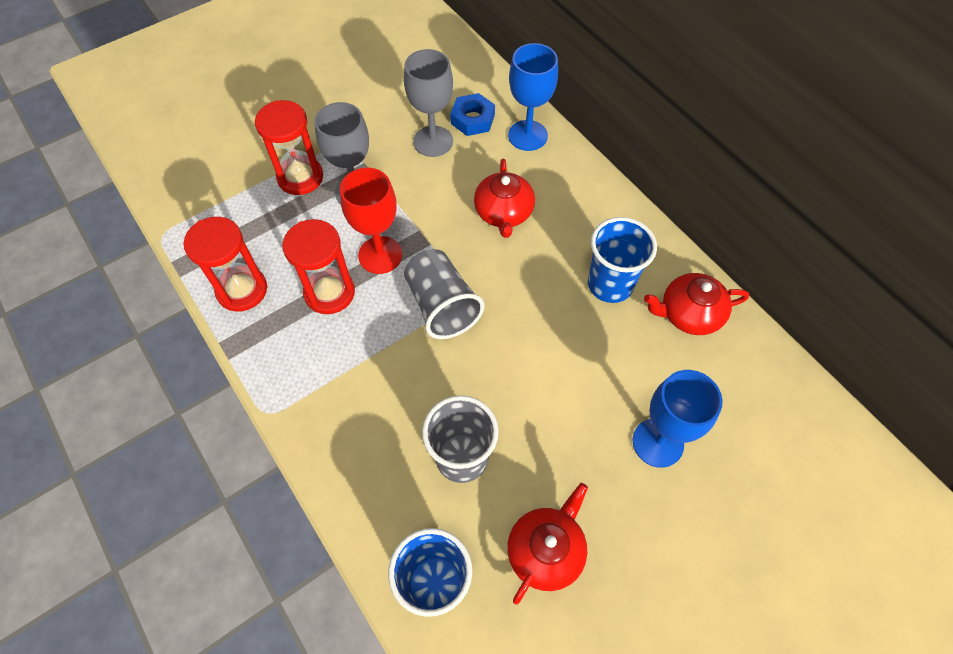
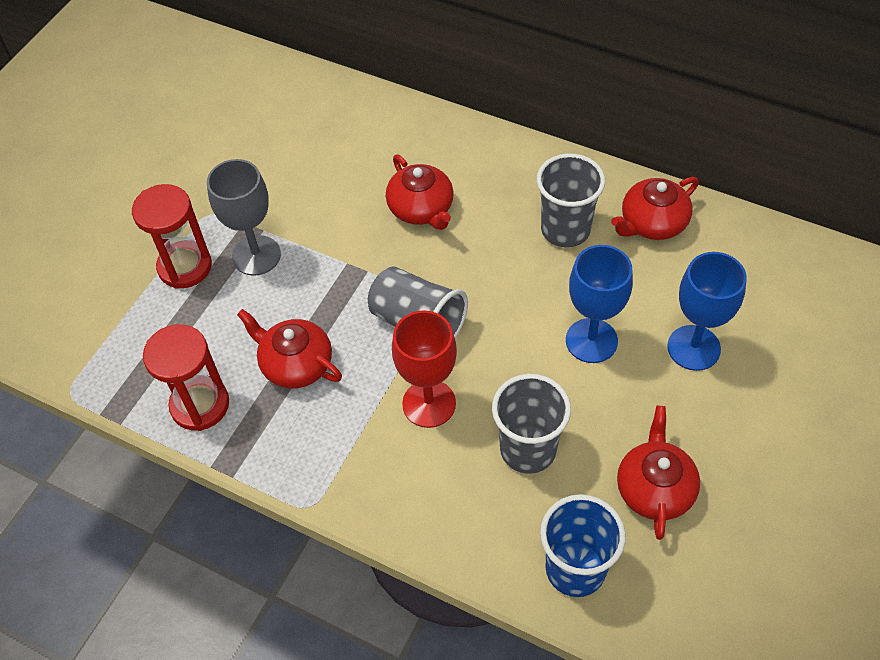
camera: 25 degrees left, 5 degrees down
(329, 293) = (295, 364): red hourglass -> red teapot
(380, 255) = (323, 304): red goblet -> red goblet (429, 403)
(433, 141) = (303, 170): grey goblet -> none
(473, 119) = (330, 131): blue nut -> none
(527, 135) = (397, 124): blue goblet -> blue goblet (591, 340)
(610, 284) = (565, 230): blue cup -> grey cup

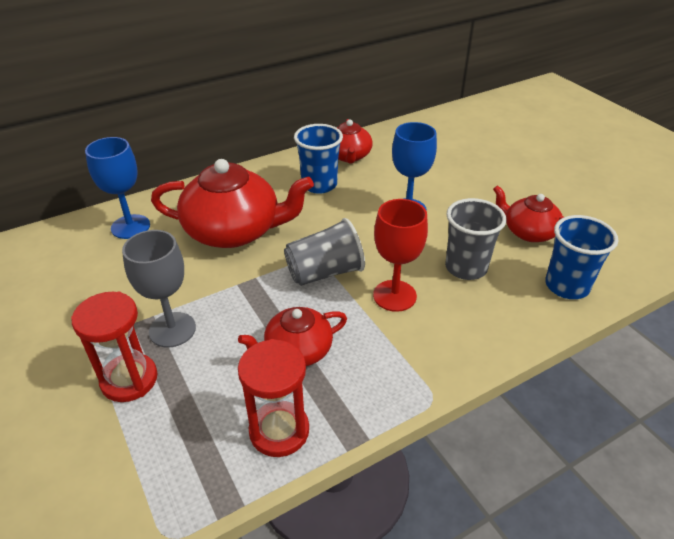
camera: 60 degrees left, 15 degrees down
(421, 209) = (234, 231): red teapot -> red teapot, size x1.77
(565, 230) = (319, 185): grey cup -> blue cup
(693, 348) = (445, 179): blue goblet -> blue goblet (130, 227)

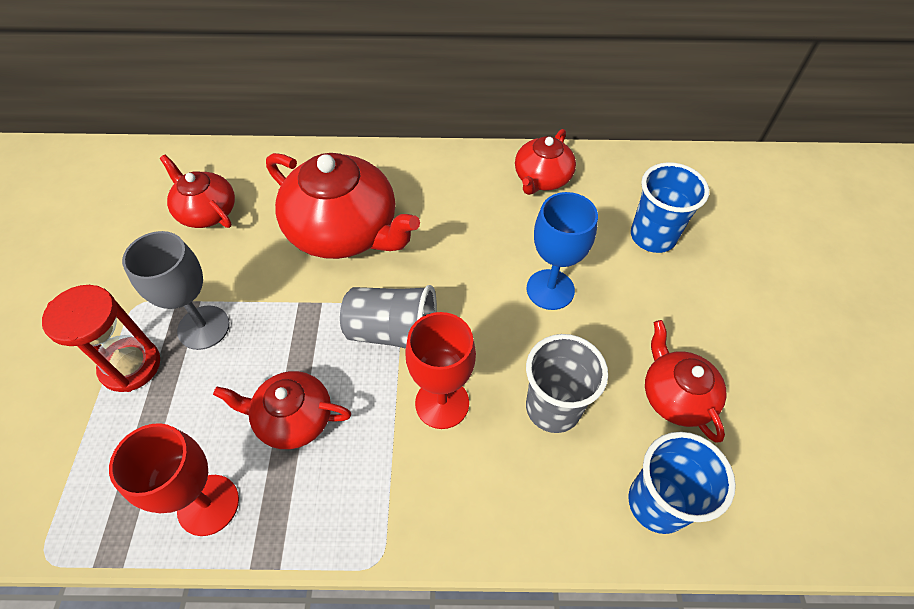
camera: 30 degrees right, 15 degrees up
(106, 260) = (206, 211): none -> red teapot
(130, 227) = (254, 179): blue goblet -> none
(279, 431) = (208, 504): red hourglass -> red goblet
(319, 185) = (477, 206): blue cup -> blue cup (652, 236)

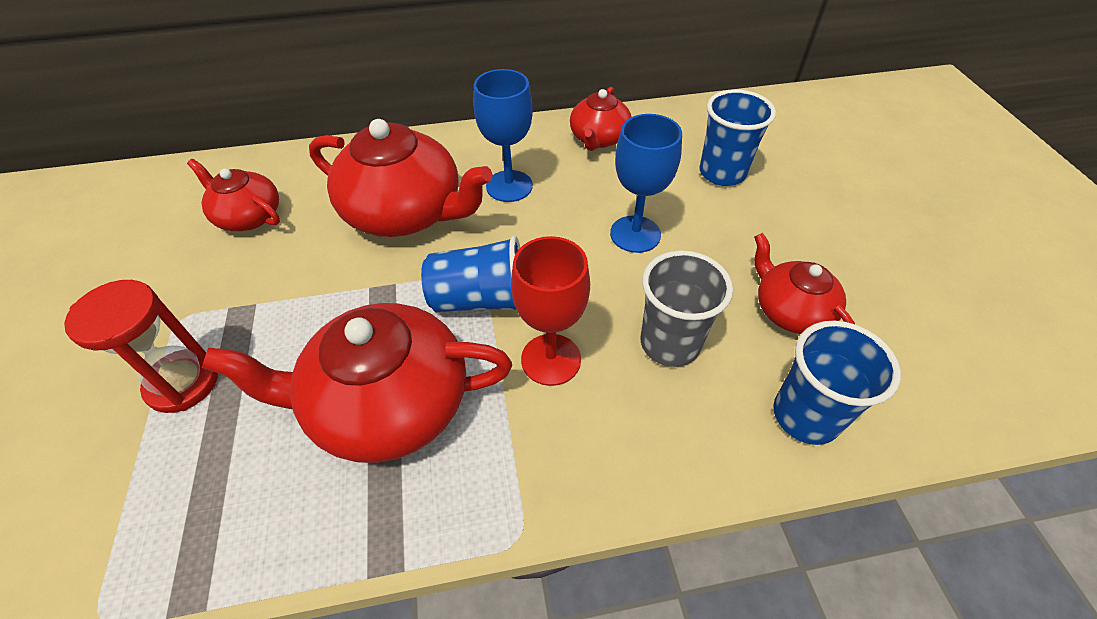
camera: 10 degrees left, 5 degrees down
(203, 327) = (264, 329): grey goblet -> none
(208, 504) = (303, 516): red goblet -> none
(293, 418) = (387, 404): red teapot -> red teapot, size x1.77
(393, 332) = (480, 299): grey cup -> blue cup
(444, 218) = (509, 186): none -> blue goblet

